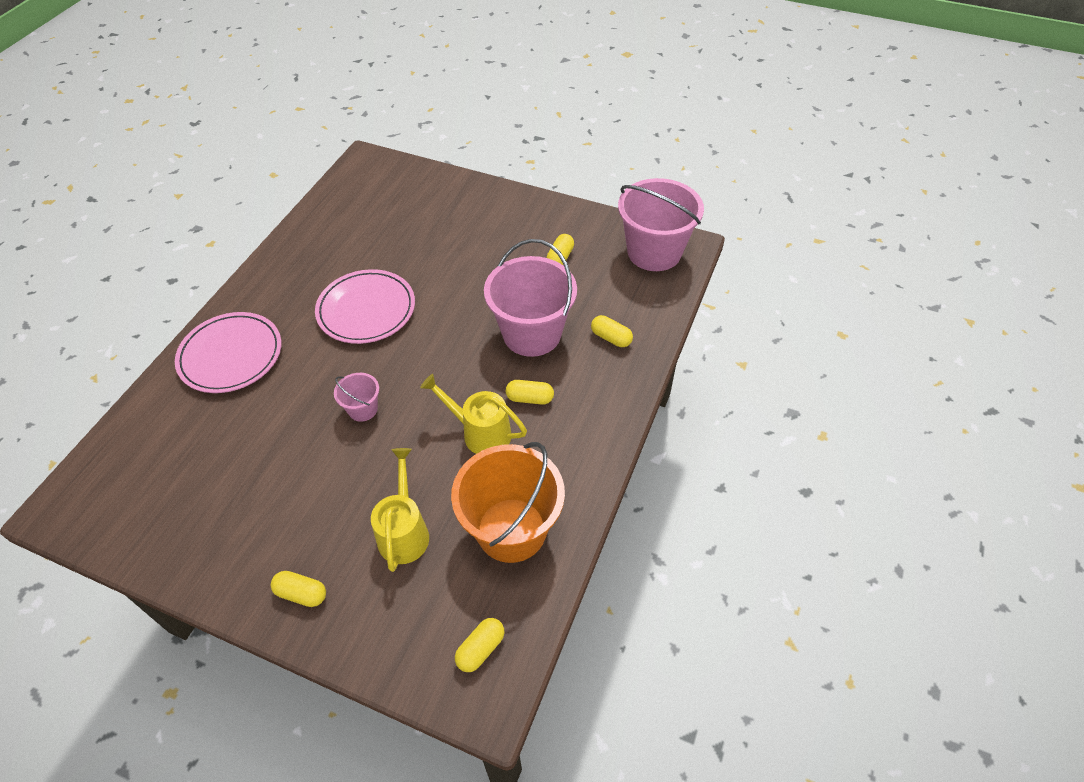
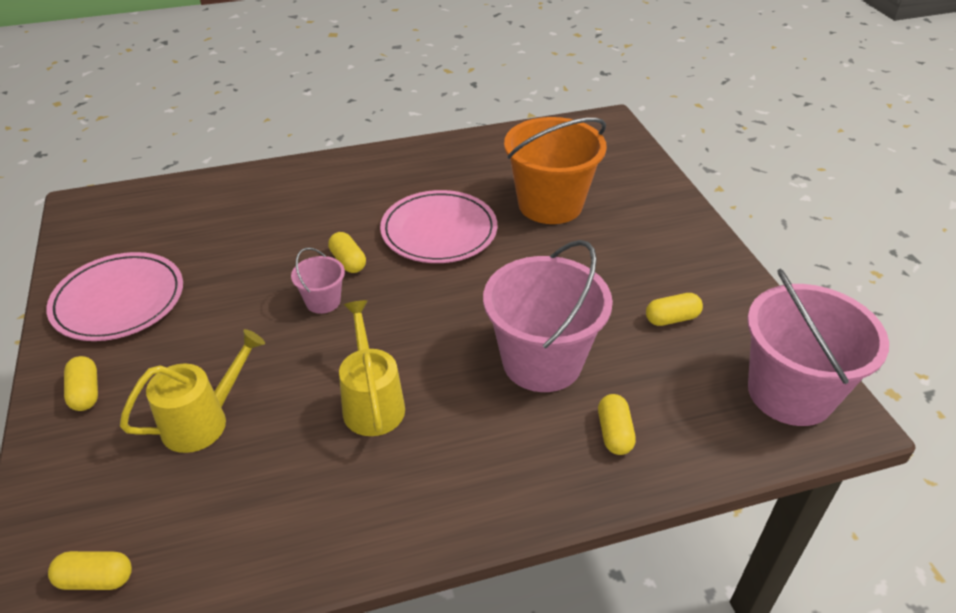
camera: 50 degrees right, 10 degrees down
(231, 355) = (306, 191): pink plate -> pink plate (119, 301)
(511, 530) = (268, 509): orange bucket -> orange bucket (550, 204)
(530, 398) = (454, 414): yellow capsule -> yellow capsule (348, 261)

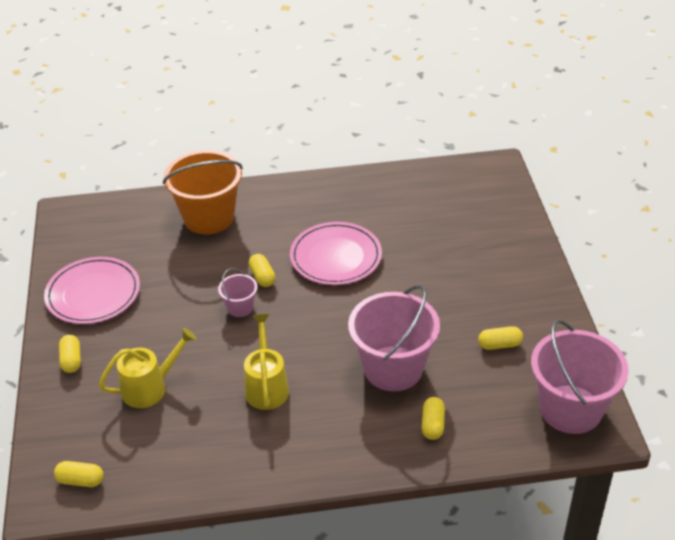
camera: 10 degrees right, 0 degrees up
(550, 204) = (429, 240): orange bucket -> orange bucket (209, 217)

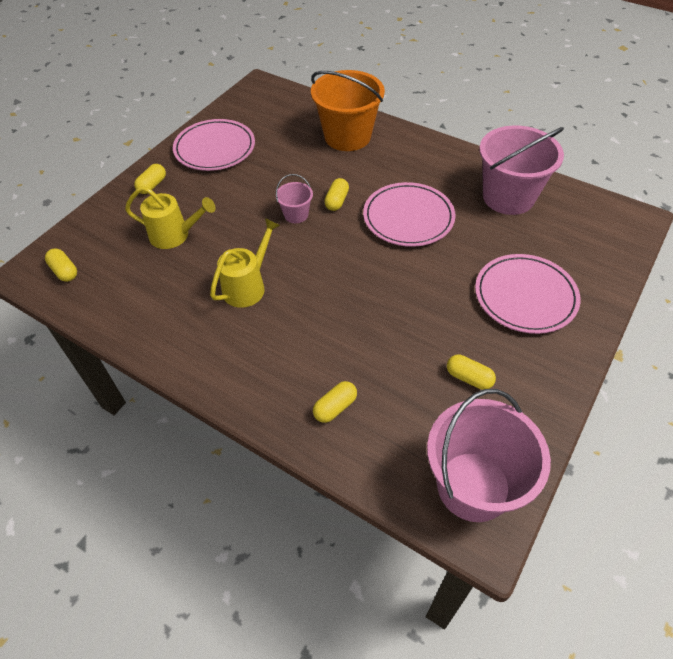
camera: 40 degrees right, 10 degrees up
(393, 368) = (355, 336): pink bucket -> pink bucket (508, 197)
(480, 266) = (525, 296): none -> pink plate

